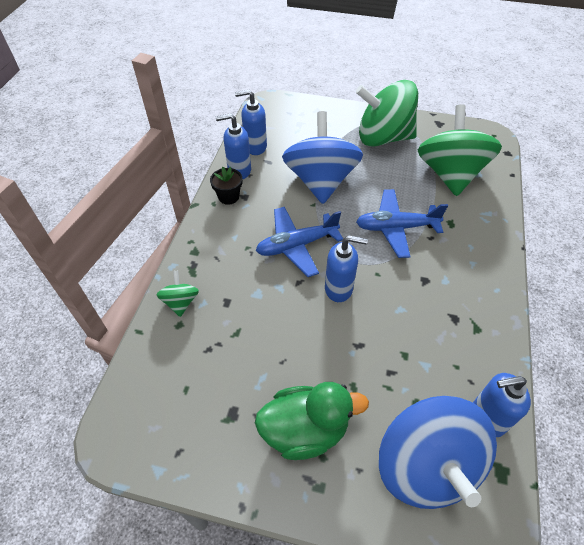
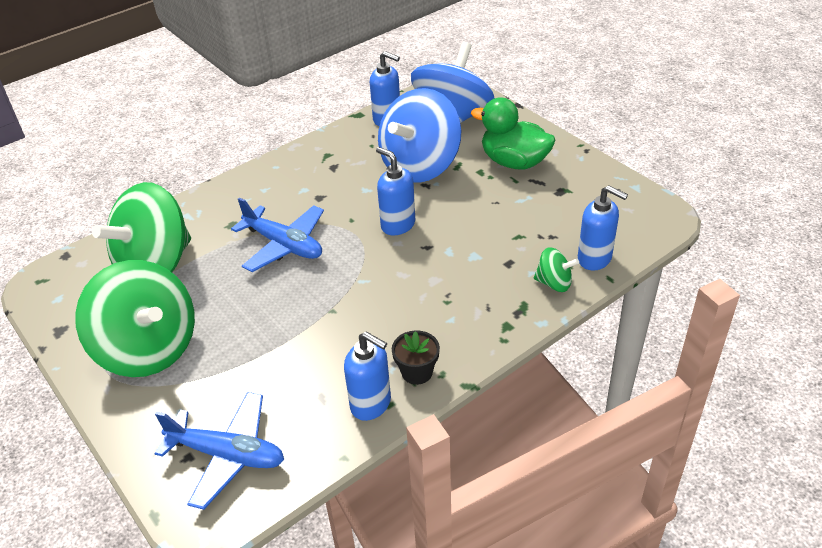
camera: 140 degrees left, 10 degrees down
(181, 302) = (554, 283): green spinning top -> green spinning top turned 105 degrees counterclockwise
(255, 147) = (314, 432): blue soap dispenser -> blue soap dispenser (595, 259)
(296, 245) = (396, 277): blue plane -> blue plane (227, 455)
(320, 181) = (292, 332): blue spinning top -> blue spinning top (420, 166)

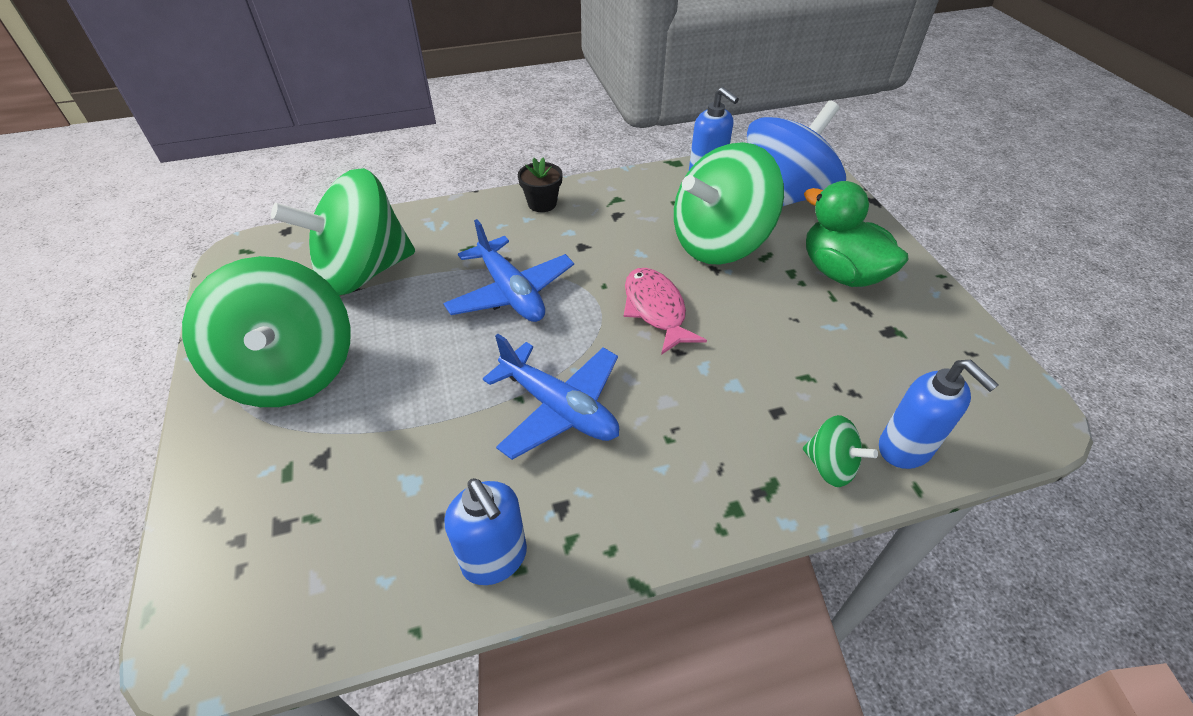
camera: 20 degrees right, 5 degrees up
(227, 455) = (282, 559): blue plane -> blue plane (559, 408)
(397, 225) = (656, 310): blue soap dispenser -> pink fish
(417, 372) = (579, 533): black flower pot -> black flower pot (542, 203)
(420, 166) = (719, 243): blue spinning top -> green spinning top

